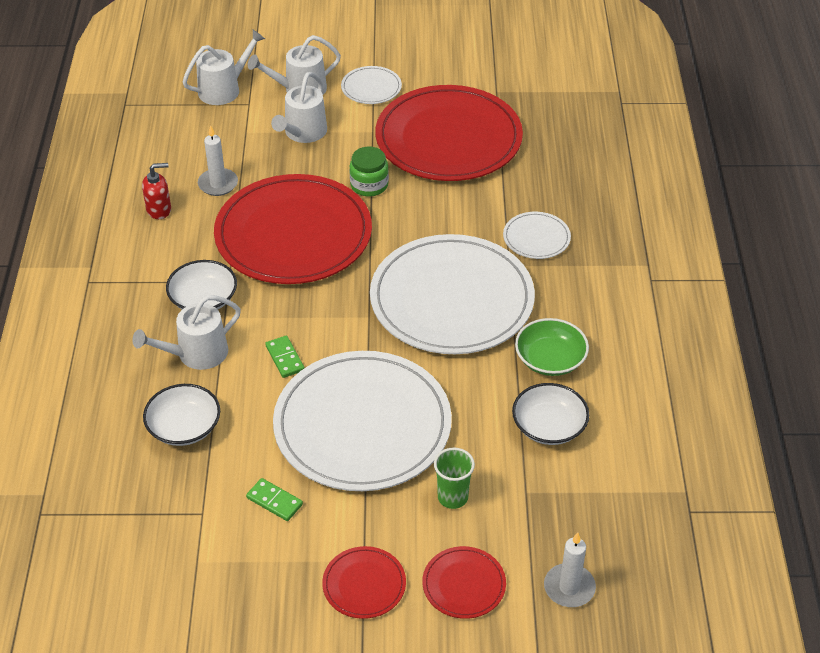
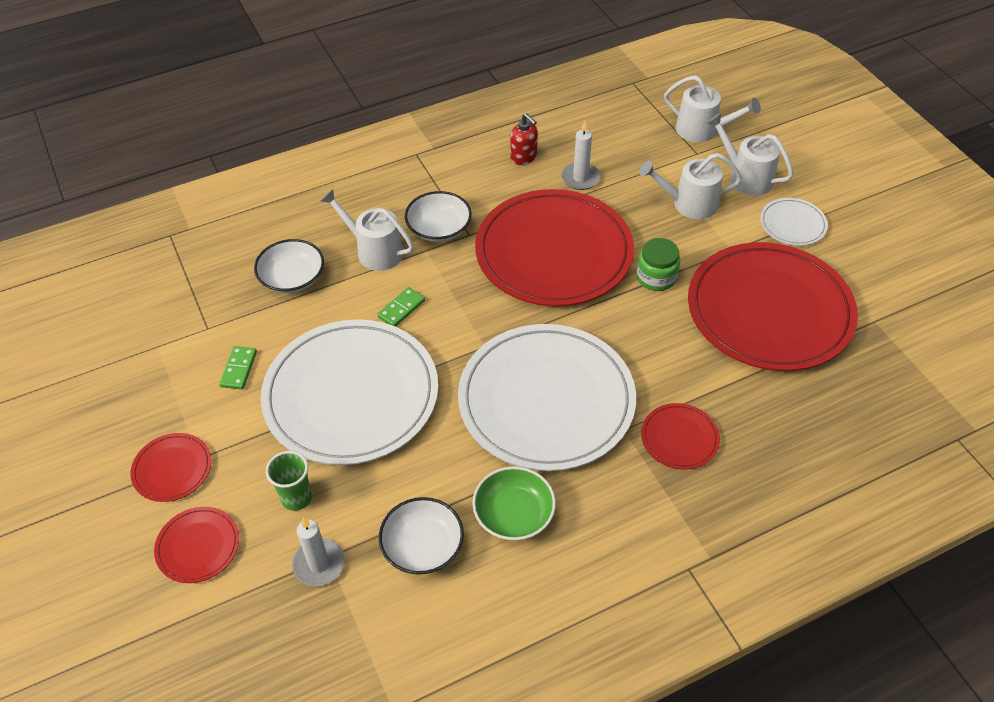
camera: 65 degrees right, 5 degrees up
(536, 238) = (679, 438): white plate -> red plate
(569, 587) = (224, 639): white candle -> white candle (319, 564)

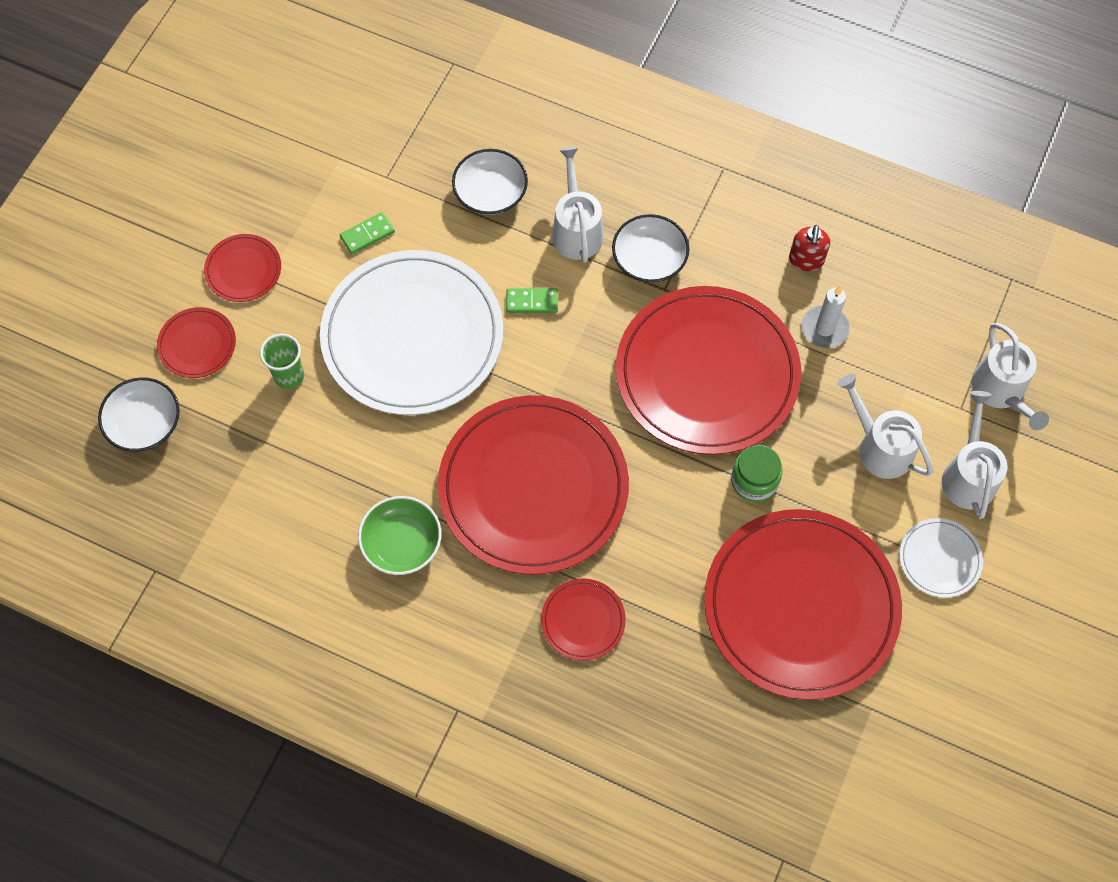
camera: 50 degrees right, 15 degrees up
(319, 564) = (248, 438): white candle -> none
(422, 546) = (320, 498): white bowl -> white bowl (144, 423)
(546, 400) = (533, 487): white plate -> red plate

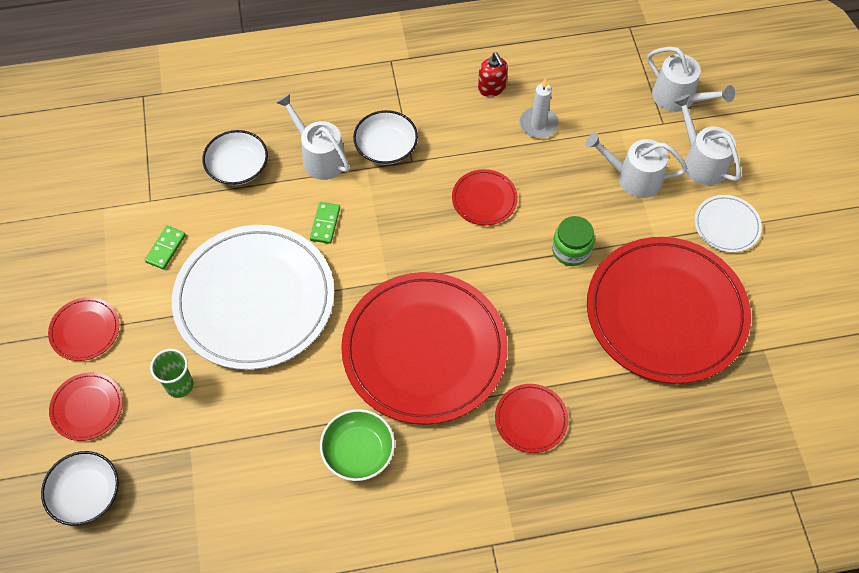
camera: 35 degrees left, 5 degrees down
(532, 302) = (325, 224): green domino -> green domino turned 45 degrees counterclockwise
(707, 373) = (484, 199): red plate -> red plate, size x0.43

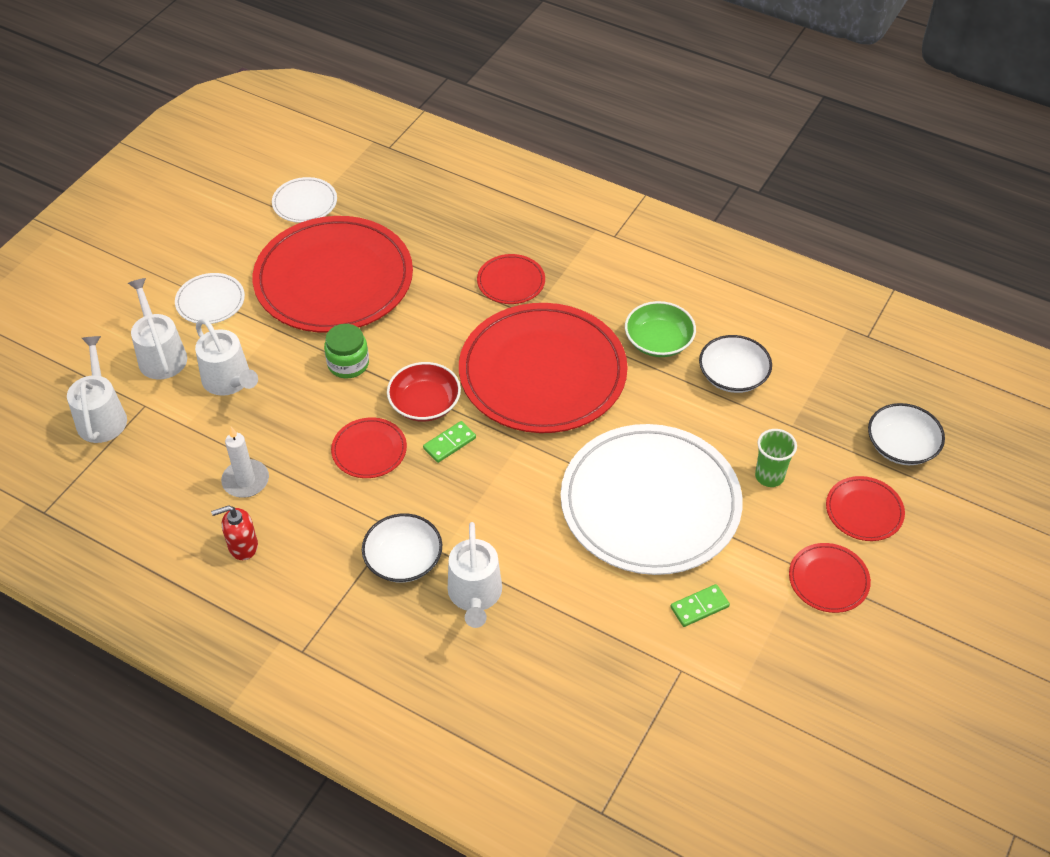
camera: 140 degrees left, 10 degrees down
(238, 167) = (564, 643): white bowl -> white bowl (733, 376)
(325, 224) = (529, 526): green domino -> green domino (449, 443)
(484, 260) = (425, 403): none -> red bowl
(492, 88) = (242, 546): red soap dispenser -> red soap dispenser turned 120 degrees counterclockwise
(701, 162) = (161, 355): white watering can -> white watering can turned 150 degrees clockwise
(779, 368) = (305, 202): none -> white plate

